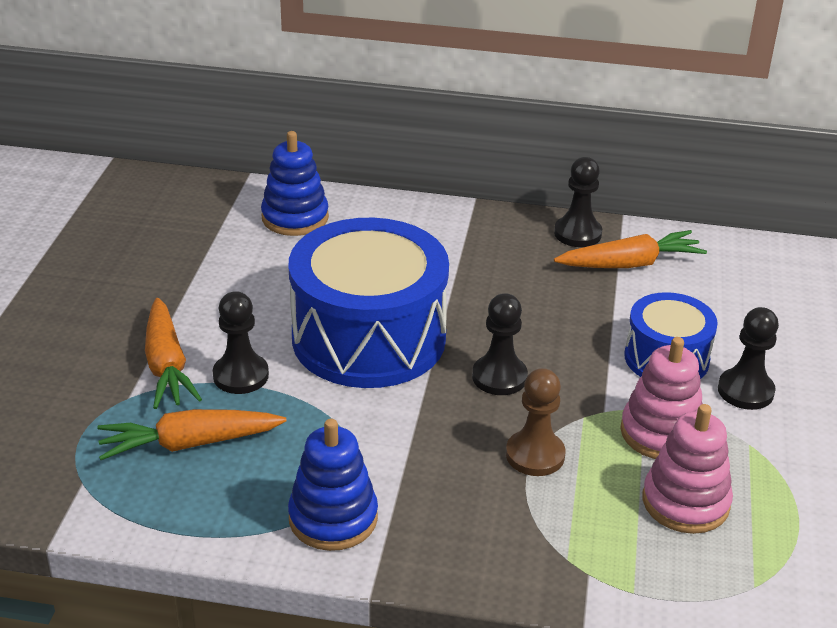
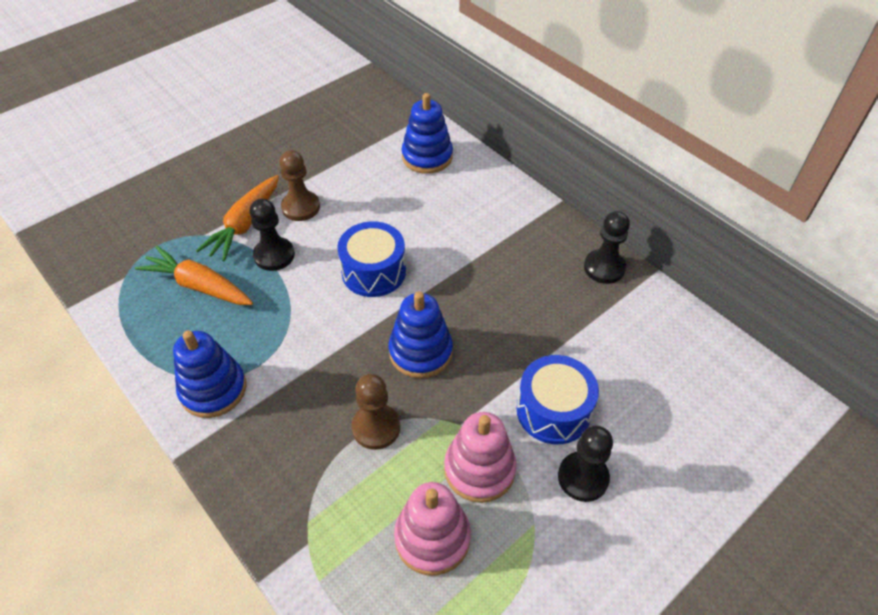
camera: 40 degrees right, 15 degrees up
(212, 321) = (301, 207): none -> brown pawn
(369, 338) = (373, 272): blue drum -> blue drum, size x0.54
(499, 377) = (420, 352): black pawn -> blue stacking toy
(630, 264) = (616, 315): orange carrot -> none

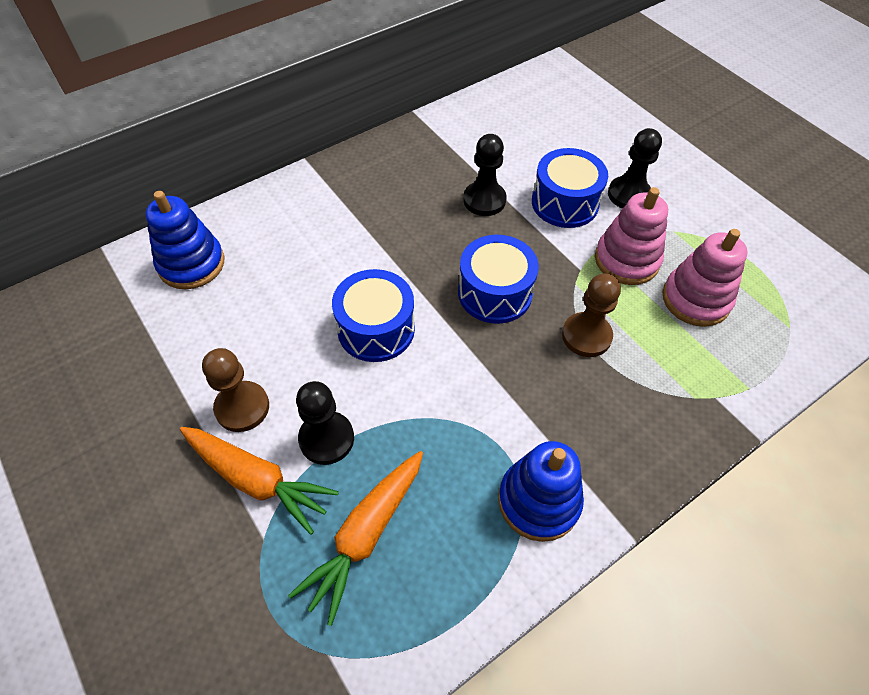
camera: 85 degrees left, 5 degrees up
(420, 352) = (495, 293): blue stacking toy -> blue drum
(604, 268) = (404, 144): black pawn -> black pawn (484, 200)

